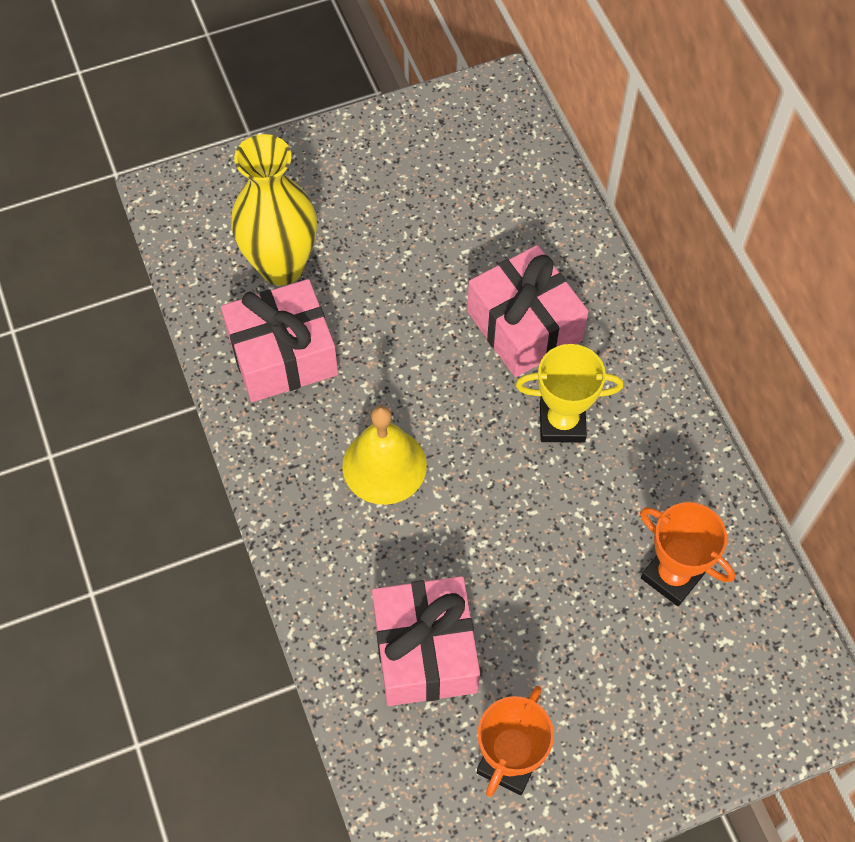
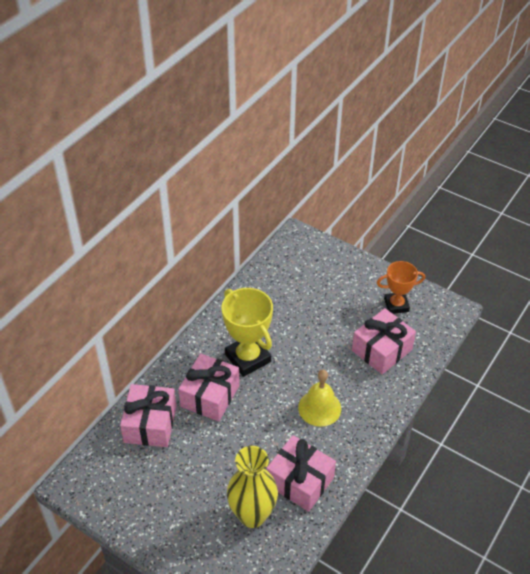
camera: 125 degrees left, 15 degrees down
(529, 223) = (150, 424): none -> pink gift
(562, 422) = (248, 358): yellow trophy -> yellow trophy, size x1.54
(672, 575) = (285, 293): orange trophy -> none

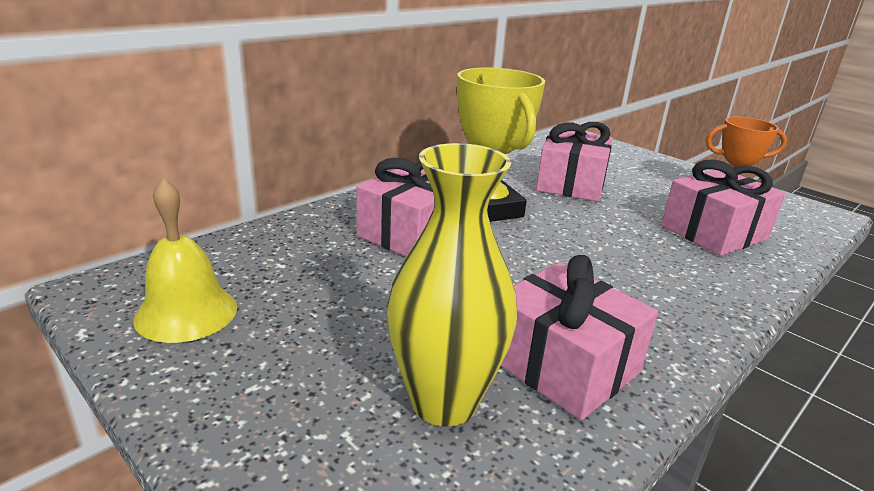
camera: 10 degrees right, 20 degrees down
(150, 424) = (295, 246): pink gift -> pink gift (571, 184)
(319, 408) = (607, 274): yellow bell -> yellow bell (186, 312)

